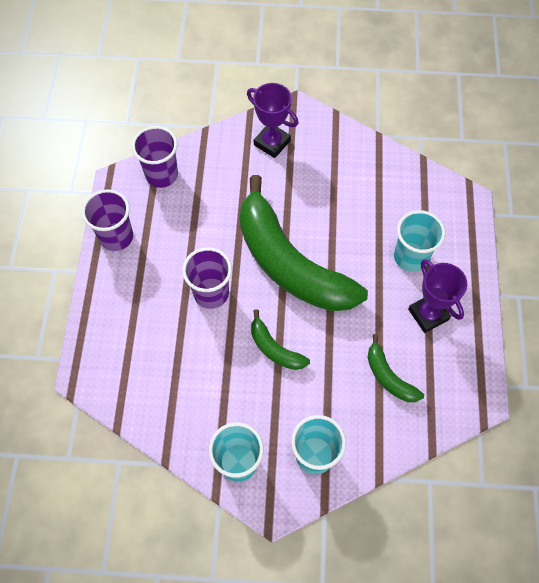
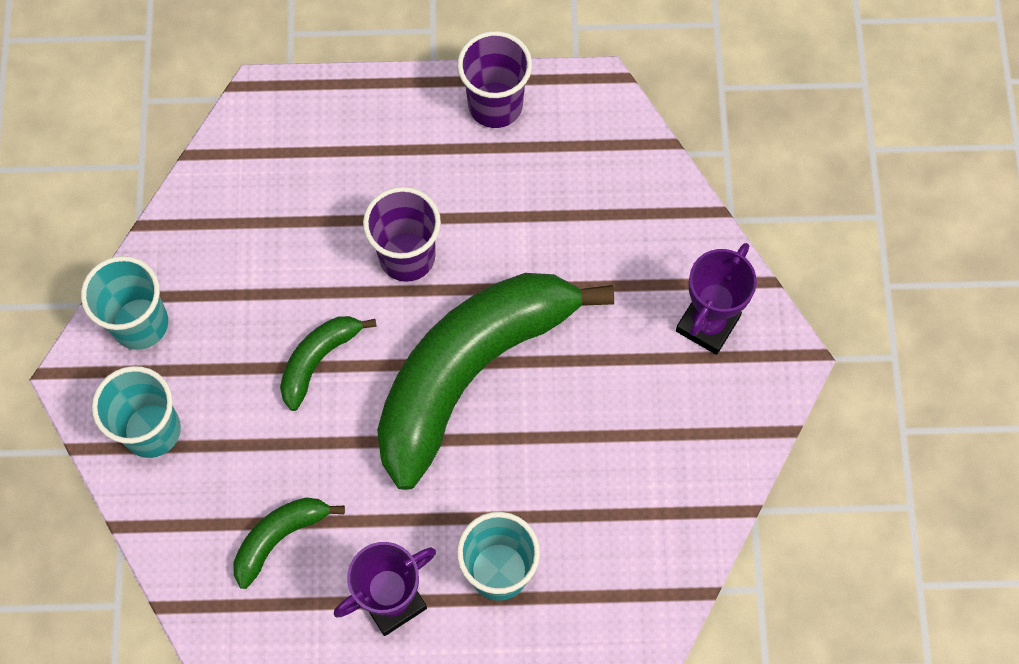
camera: 85 degrees right, 5 degrees up
(162, 175) = (619, 155): purple cup -> none

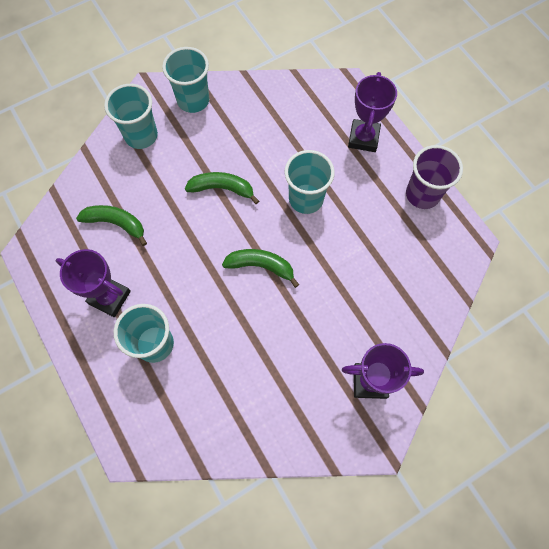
camera: 60 degrees right, 0 degrees up
(362, 127) = (363, 138): none -> purple trophy
(407, 256) = (306, 199): purple cup -> turquoise cup
(470, 371) = (261, 266): green banana -> green banana, size x0.42

